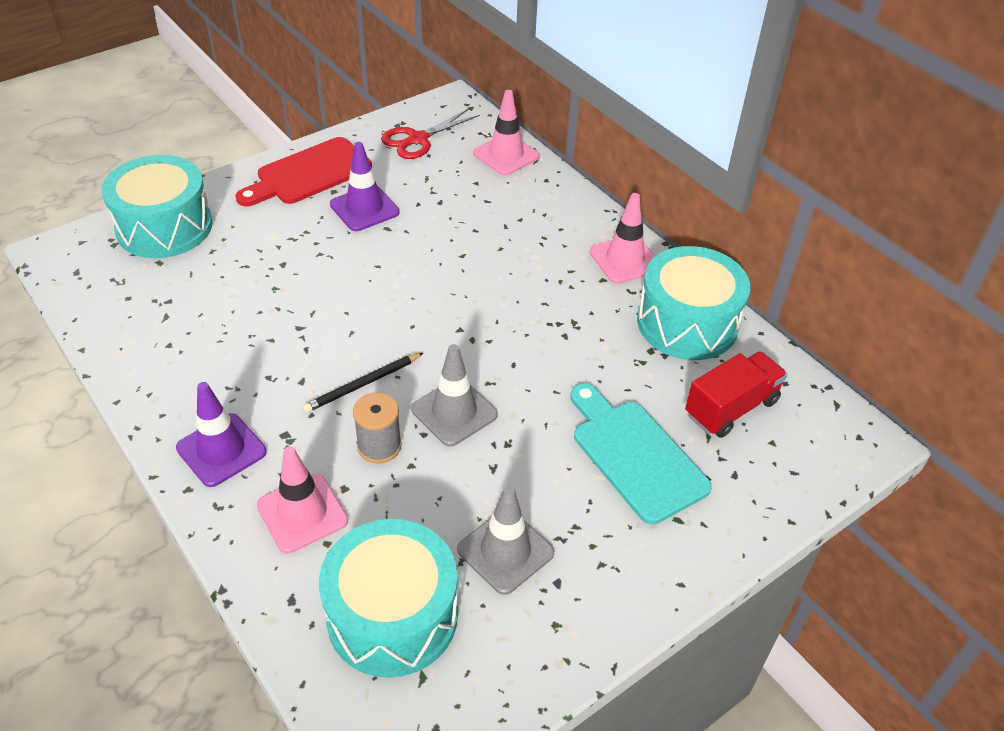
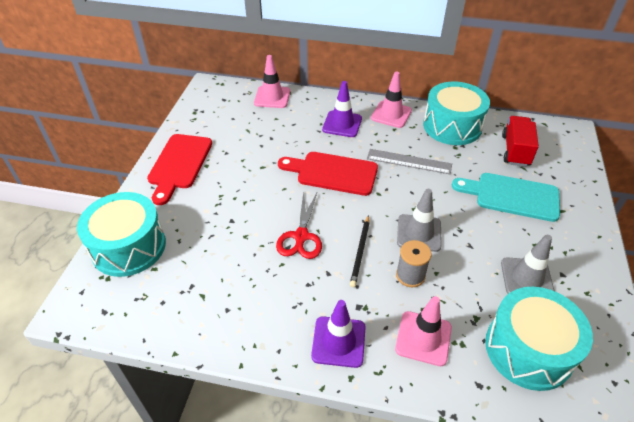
camera: 40 degrees left, 0 degrees up
(364, 208) = (236, 164): purple traffic cone -> purple traffic cone (342, 124)
(417, 139) = (216, 114): red scissors -> red scissors (301, 237)
(453, 283) = (333, 173): none -> red cutting board
(562, 328) = (409, 161): none -> grey ruler

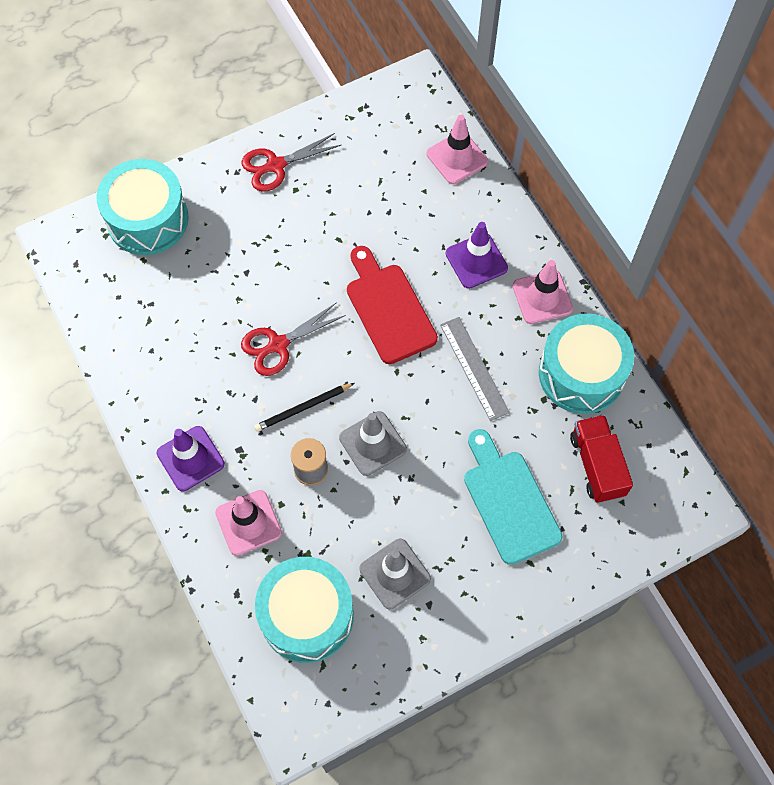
camera: 50 degrees right, 20 degrees up
(179, 164) = (275, 166): red cutting board -> red scissors
(515, 150) = (597, 465): red truck -> red truck turned 75 degrees counterclockwise

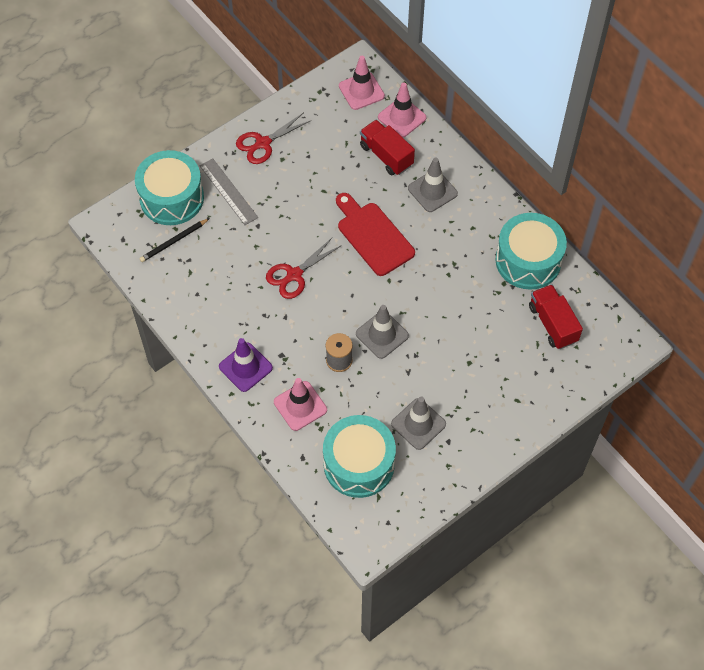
camera: 10 degrees left, 5 degrees down
(303, 408) = (323, 318): black pencil -> black pencil (174, 241)
(427, 205) = (386, 155): none -> red truck
(474, 368) = (447, 269): grey ruler -> grey ruler (228, 191)
(476, 261) = (432, 191): purple traffic cone -> grey traffic cone
(509, 501) = (492, 359): turquoise cutting board -> none
(542, 297) = (488, 210): pink traffic cone -> pink traffic cone (361, 91)

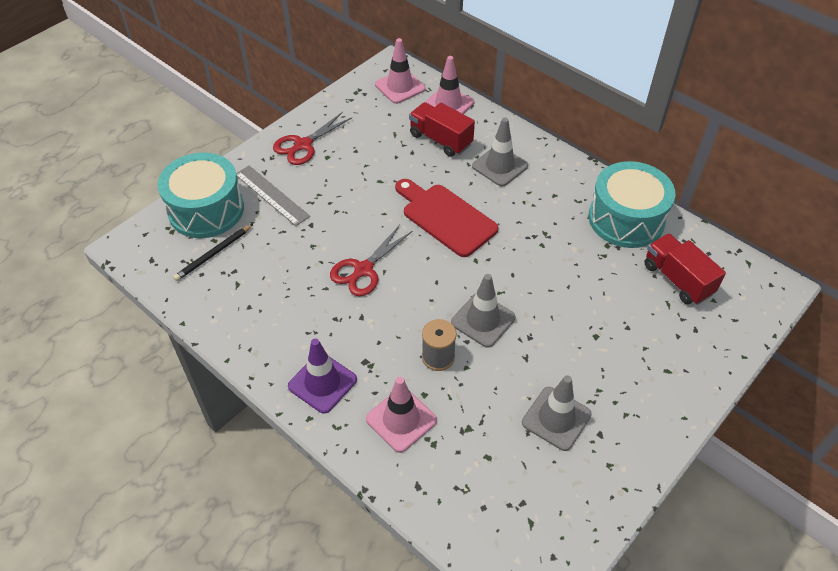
camera: 10 degrees left, 10 degrees down
(359, 464) = (494, 482): turquoise drum -> none

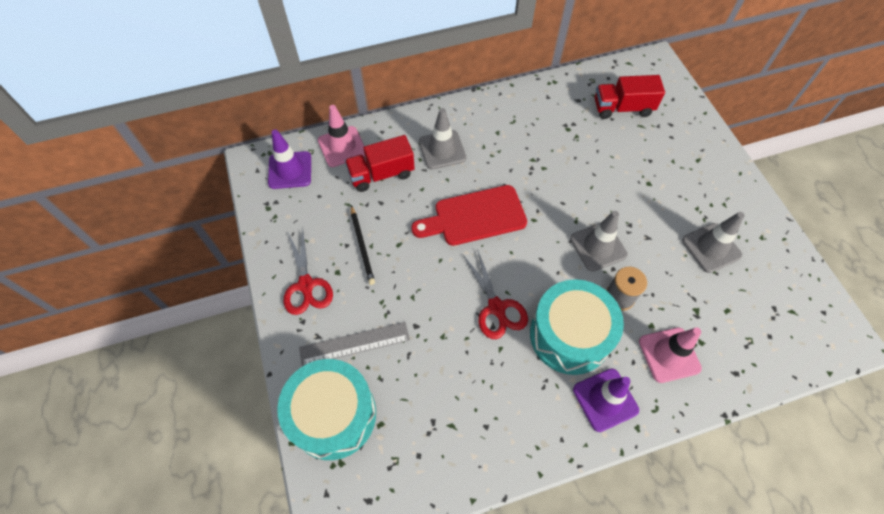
camera: 60 degrees left, 10 degrees up
(213, 254) = (399, 432): black pencil -> black pencil (362, 246)
(400, 87) = (290, 170): pink traffic cone -> purple traffic cone
(626, 219) = (549, 103): turquoise drum -> turquoise drum (569, 335)

